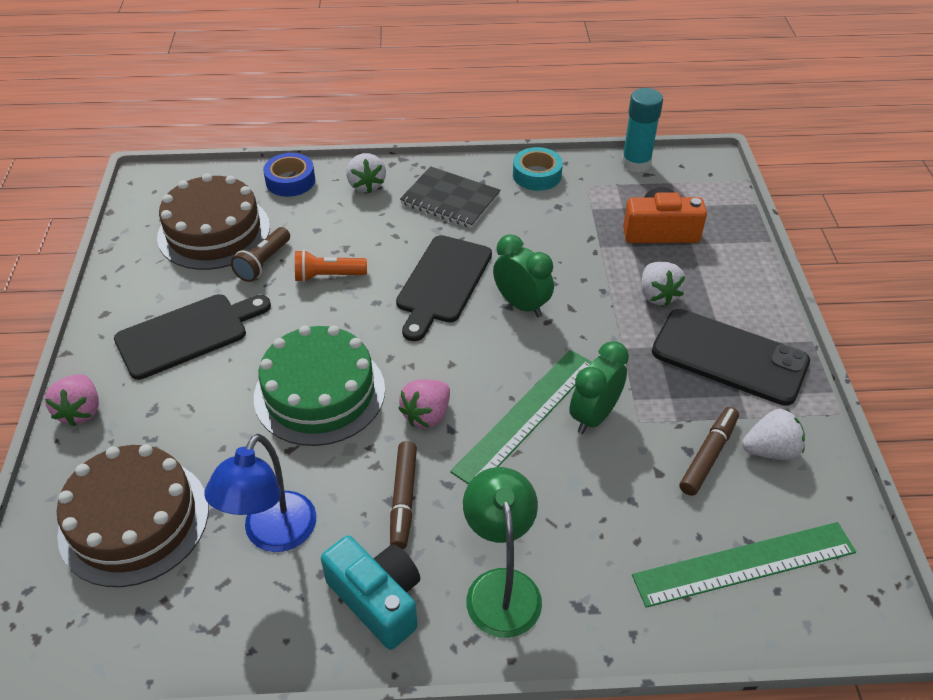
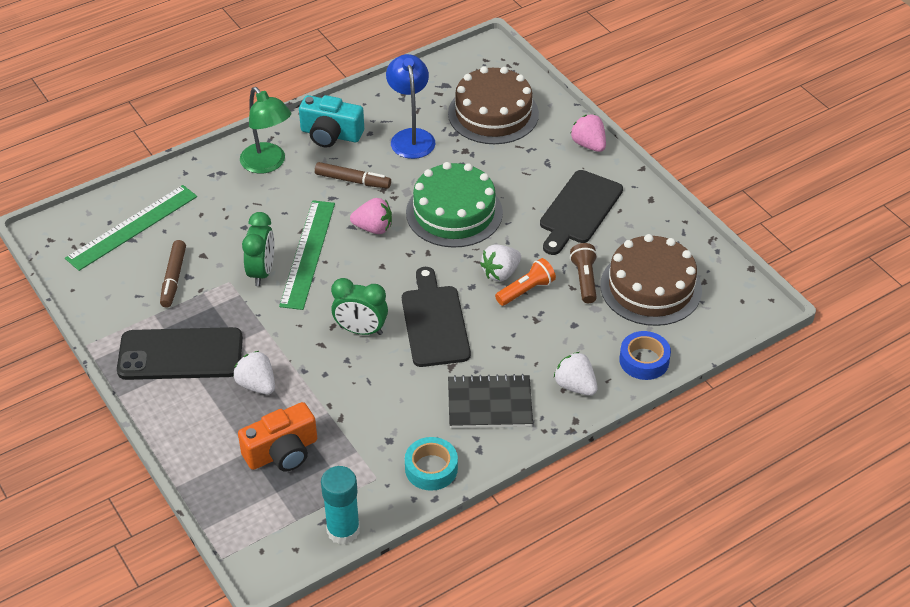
camera: 150 degrees right, 0 degrees up
(403, 498) = (352, 180): brown marker -> brown marker turned 135 degrees clockwise
(427, 415) = (373, 228): pink strawberry -> pink strawberry turned 90 degrees clockwise
(770, 450) = (132, 298): white strawberry -> white strawberry (501, 273)

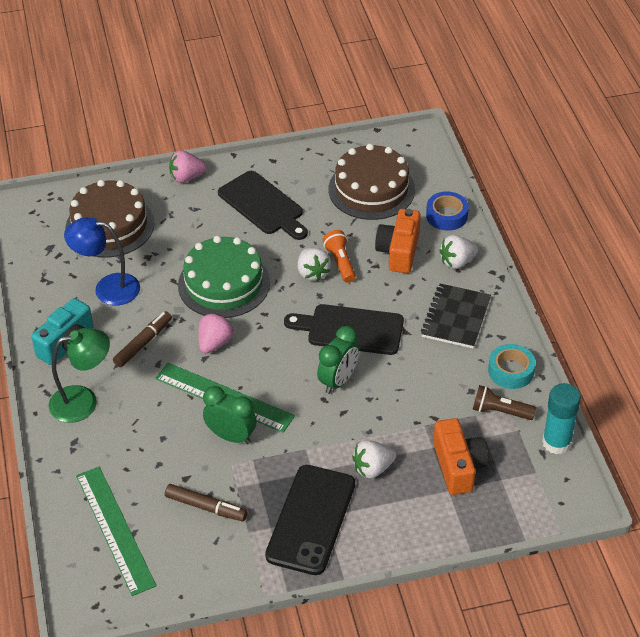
camera: 70 degrees left, 0 degrees up
(566, 333) = (399, 251): none -> orange camera
(584, 279) = (345, 224): brown flashlight -> brown flashlight (500, 411)

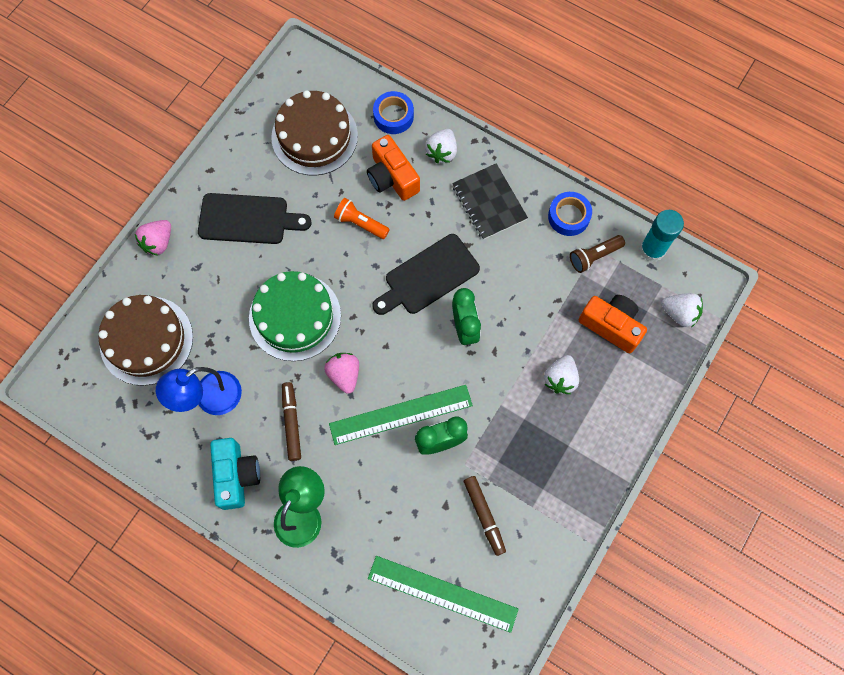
camera: 45 degrees left, 25 degrees up
(205, 507) = (484, 515): brown marker -> brown marker turned 90 degrees clockwise
(311, 519) = (562, 457): black phone -> none
(312, 273) = (350, 250): white strawberry -> white strawberry (679, 313)
(511, 371) = (568, 216): turquoise tape -> blue tape

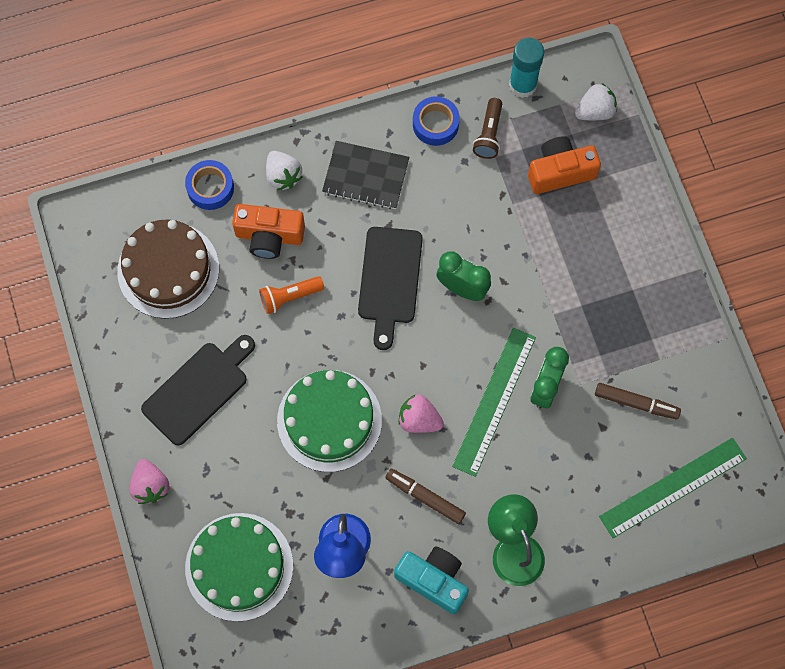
camera: 50 degrees left, 0 degrees up
(146, 340) = (239, 566): brown cake -> green cake
(560, 379) = (571, 249): white strawberry -> none

